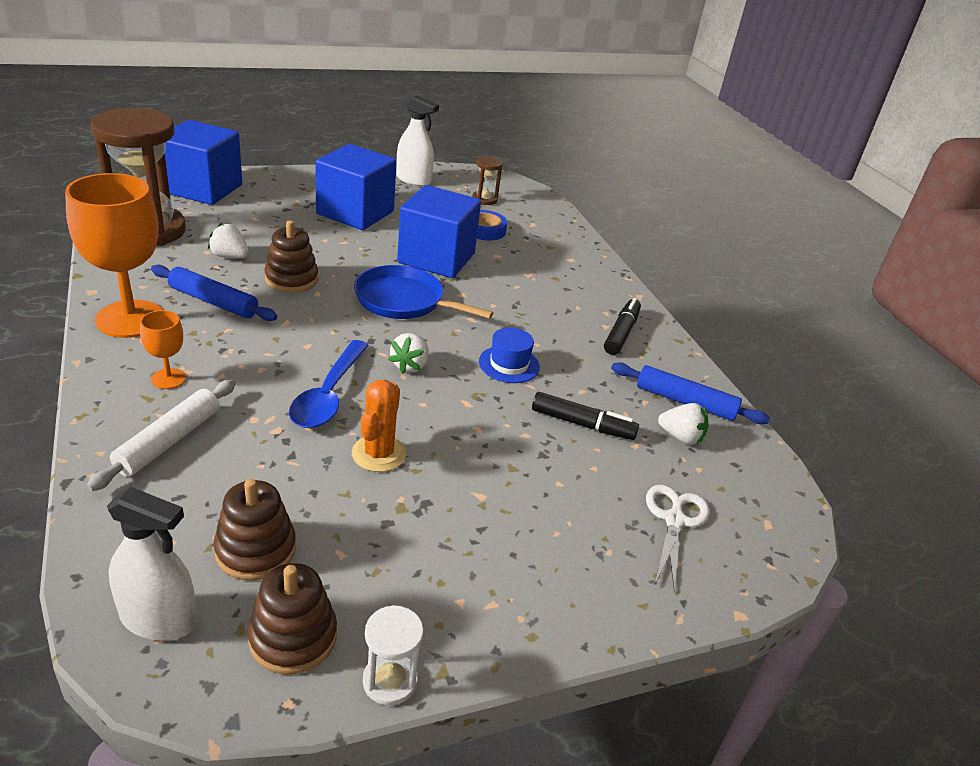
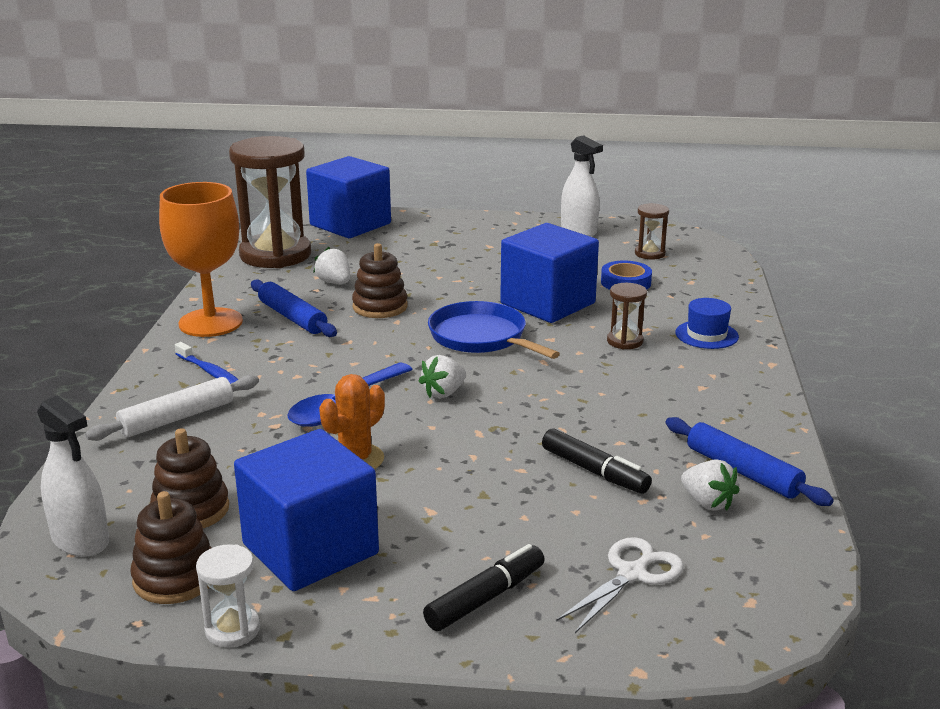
camera: 30 degrees right, 10 degrees down
(168, 379) = (210, 372): orange goblet -> blue toothbrush
(355, 213) = (489, 255): blue cube -> blue cube (310, 549)
(509, 364) = (553, 406): blue hat -> blue hat (706, 335)
(521, 289) = (625, 341): none -> brown hourglass
(621, 333) = (716, 396): black marker -> black marker (486, 598)

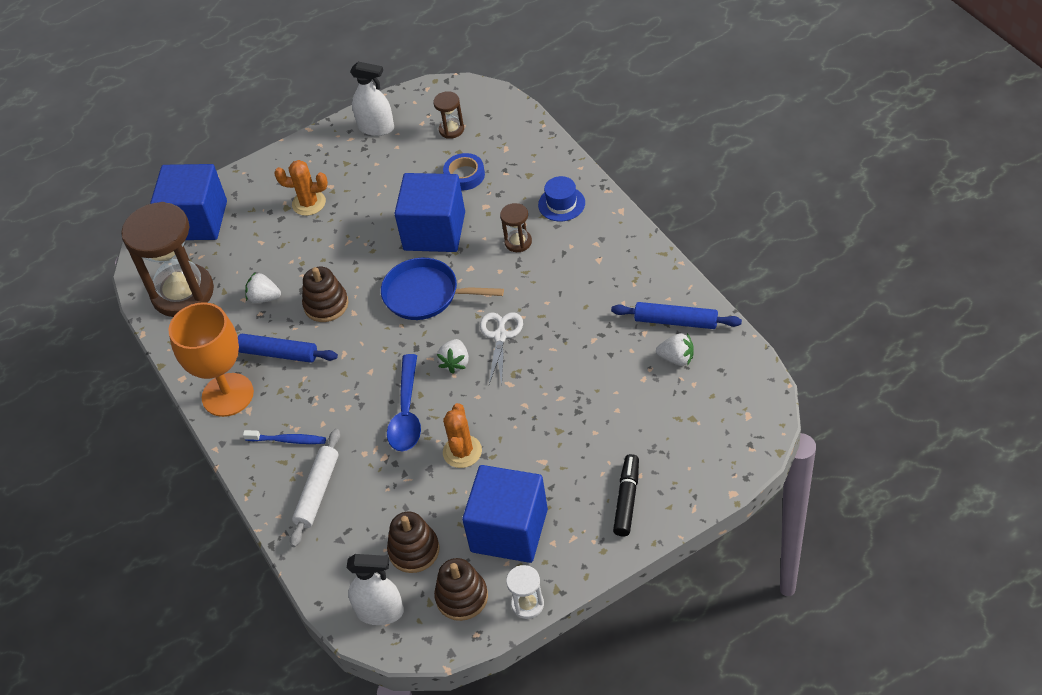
camera: 30 degrees left, 25 degrees up
(456, 248) = (309, 203): none -> orange cactus
(594, 471) = (600, 373): black marker -> none
(631, 574) = (681, 435): white scissors -> white scissors (500, 336)

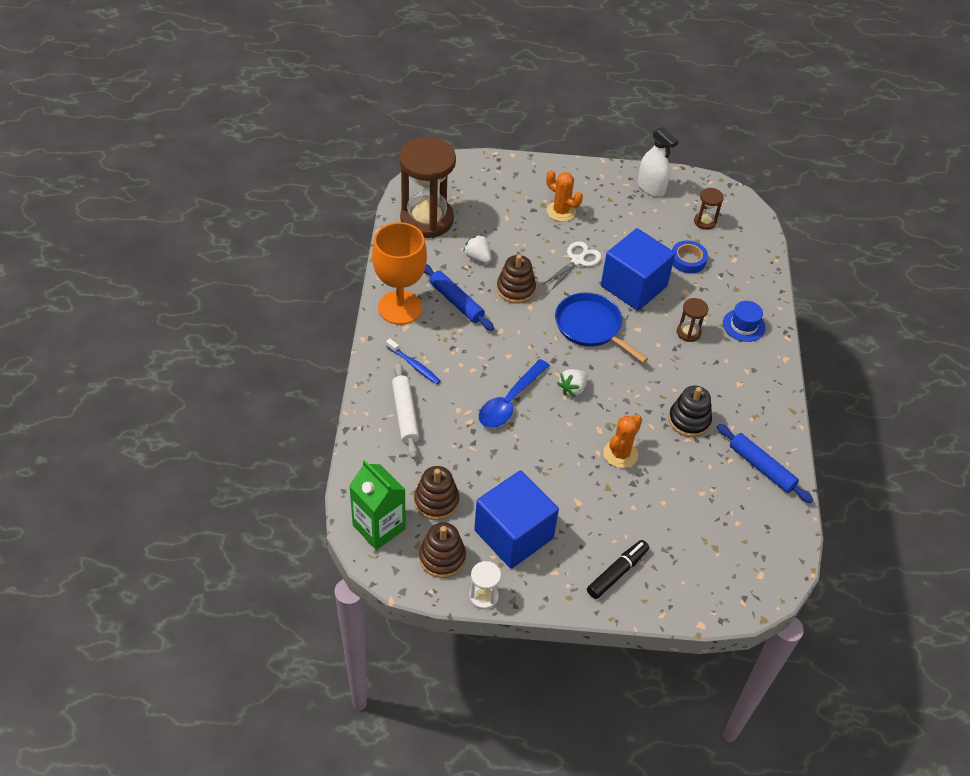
camera: 25 degrees right, 0 degrees up
(196, 220) = (475, 176): blue cube -> none
(317, 491) = (405, 414): white rolling pin -> white rolling pin turned 60 degrees counterclockwise
(380, 612) = (379, 527): white spray bottle -> green carton
(462, 452) = (526, 455): orange cactus -> orange cactus (620, 454)
(500, 336) = (620, 391): white scissors -> white scissors (577, 261)
(581, 321) = (689, 420): none -> black stacking toy
(676, 358) = (739, 495): white strawberry -> none

